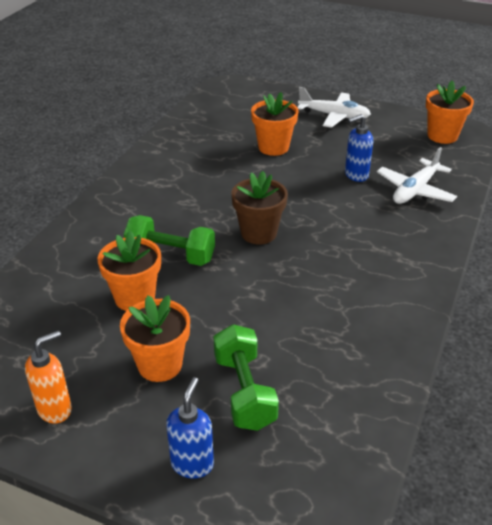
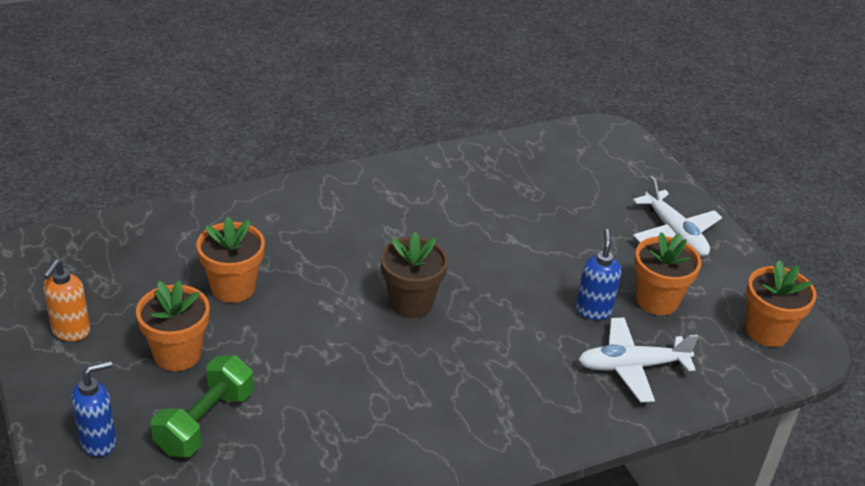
camera: 40 degrees right, 0 degrees up
(55, 409) = (70, 331): orange soap dispenser -> orange soap dispenser turned 105 degrees clockwise
(171, 255) = (310, 271): green dumbbell -> none
(273, 147) = (554, 228): orange flower pot -> orange flower pot (657, 300)
(356, 175) = (593, 310): blue soap dispenser -> blue soap dispenser turned 75 degrees clockwise

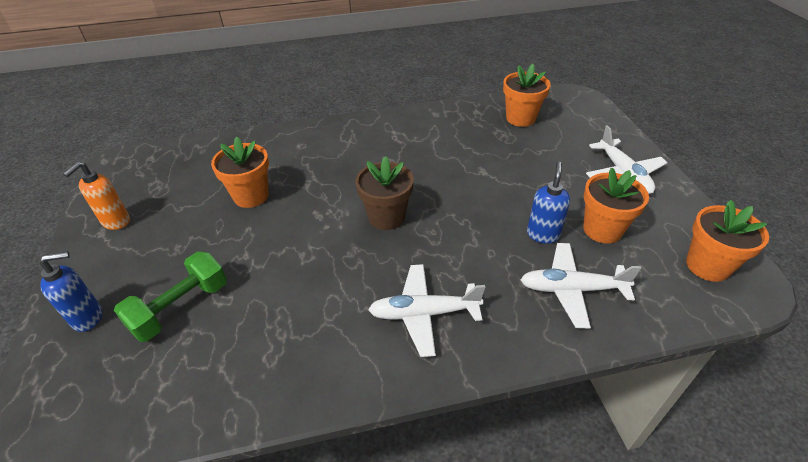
camera: 15 degrees right, 5 degrees up
(177, 354) = (185, 246): orange flower pot -> orange flower pot (520, 118)
(481, 404) = (423, 314): none -> white plane

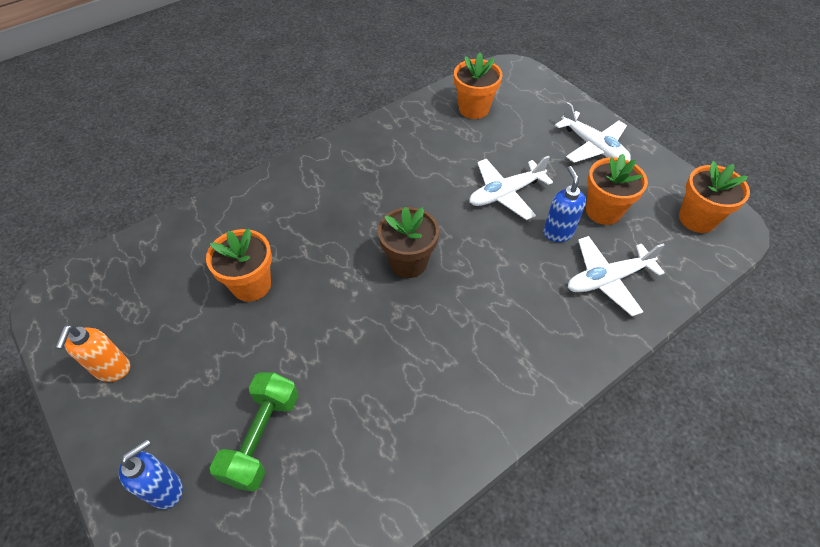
camera: 25 degrees left, 10 degrees up
(423, 314) = (499, 350): white plane -> white plane (505, 194)

